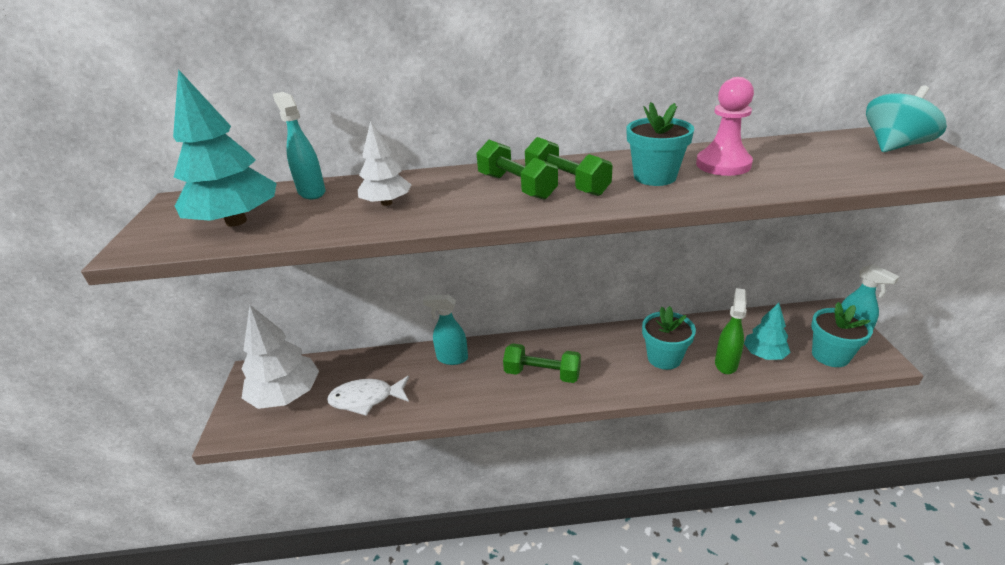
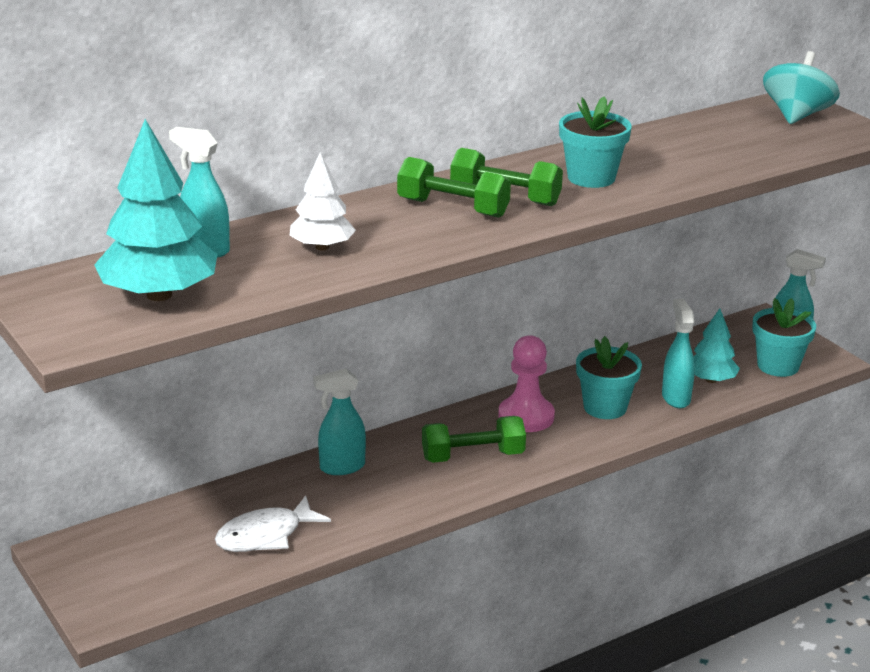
camera: 30 degrees left, 5 degrees down
(286, 395) = (143, 560): white tree -> none
(723, 164) = (649, 155): pink pawn -> pink pawn (526, 416)
(726, 363) = (675, 398): green spray bottle -> turquoise spray bottle

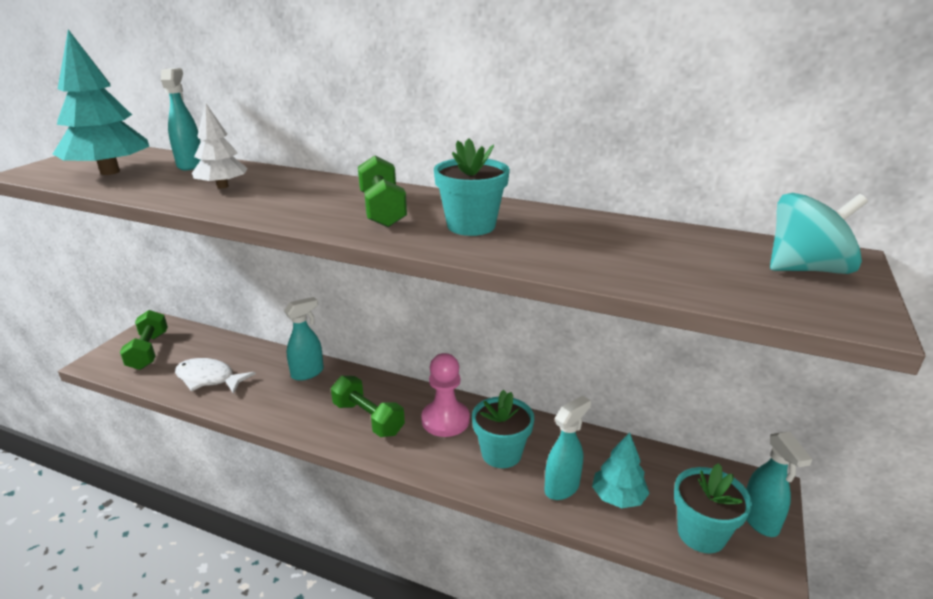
camera: 55 degrees right, 0 degrees up
(341, 467) = (308, 373): turquoise spray bottle -> turquoise spray bottle turned 105 degrees clockwise
(453, 208) = (338, 201): green dumbbell -> green dumbbell (148, 351)

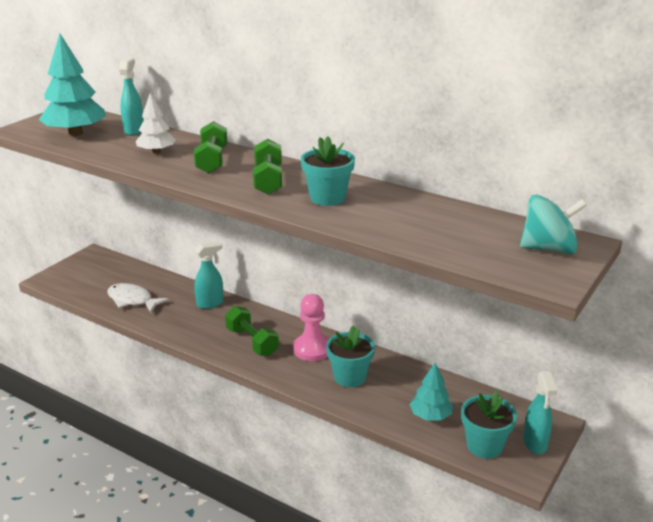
camera: 10 degrees right, 0 degrees up
(148, 351) = (87, 274): green dumbbell -> green dumbbell (212, 160)
(562, 487) = (389, 405): turquoise spray bottle -> none

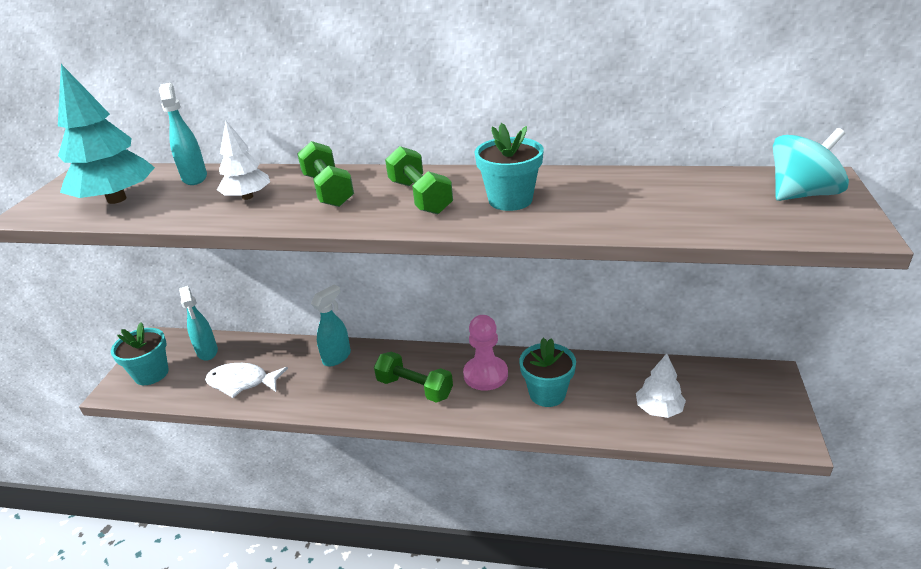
camera: 20 degrees left, 5 degrees up
(430, 416) = (658, 409): turquoise tree -> white tree
(484, 446) = (734, 424): turquoise flower pot -> turquoise flower pot (151, 374)
(535, 443) = (776, 403): turquoise spray bottle -> turquoise spray bottle (207, 352)

